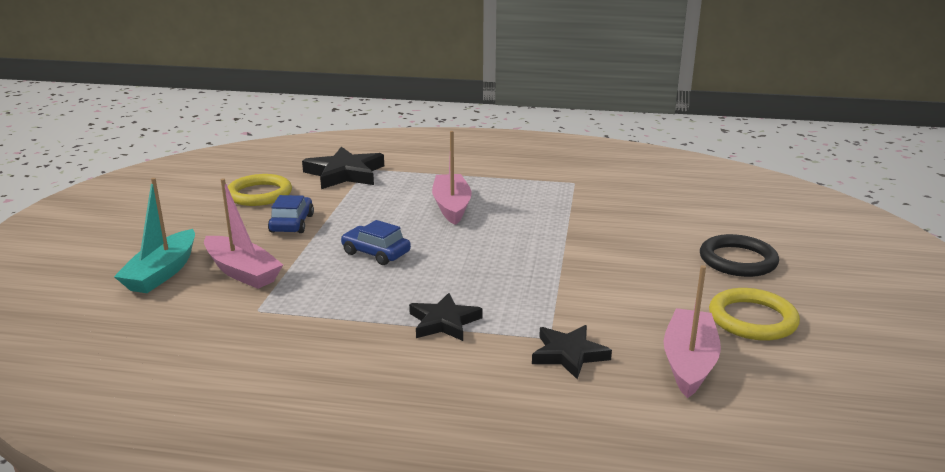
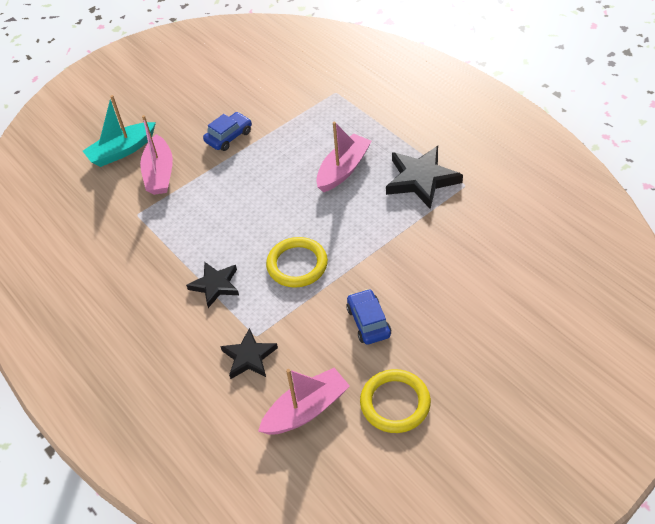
camera: 45 degrees right, 25 degrees up
(259, 194) = (240, 92): yellow ring -> yellow ring (297, 265)
(345, 174) = (315, 92): black star -> black star (421, 180)
(376, 253) = (245, 196): blue car -> blue car (368, 322)
(738, 260) = (467, 344): black ring -> none

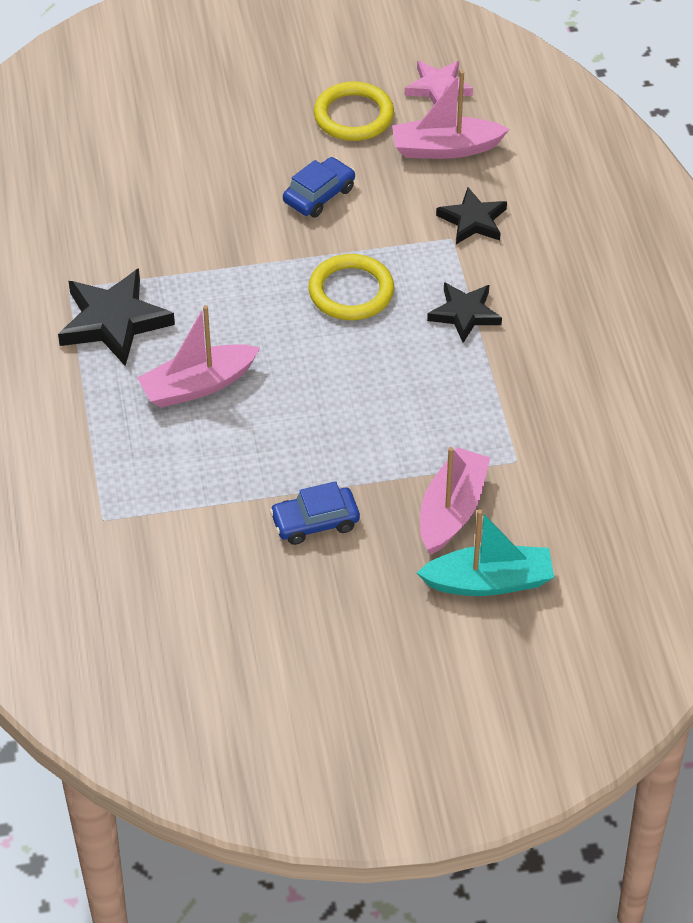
camera: 155 degrees left, 0 degrees up
(349, 468) = (438, 88): none -> pink star
(368, 322) = (319, 195): blue car -> blue car turned 150 degrees counterclockwise

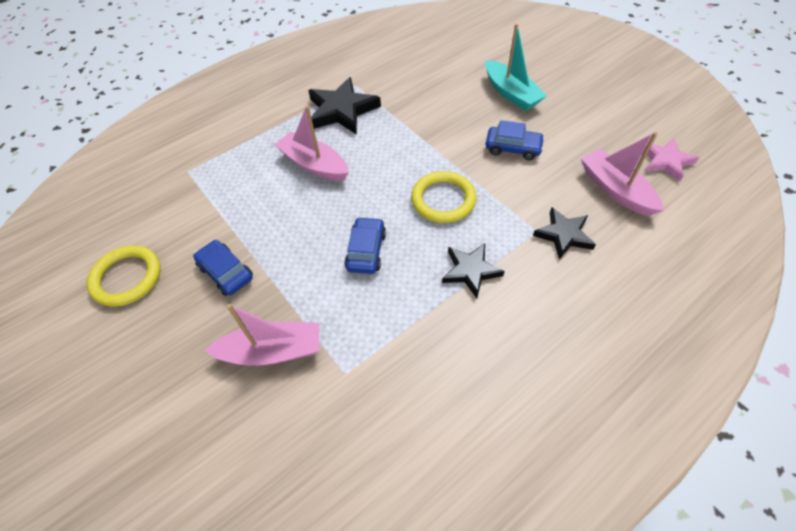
camera: 65 degrees right, 5 degrees up
(353, 116) = (596, 133): yellow ring -> yellow ring (127, 278)
(375, 387) = (366, 251): none -> blue car
(489, 582) = (208, 411): turquoise boat -> turquoise boat (511, 93)

